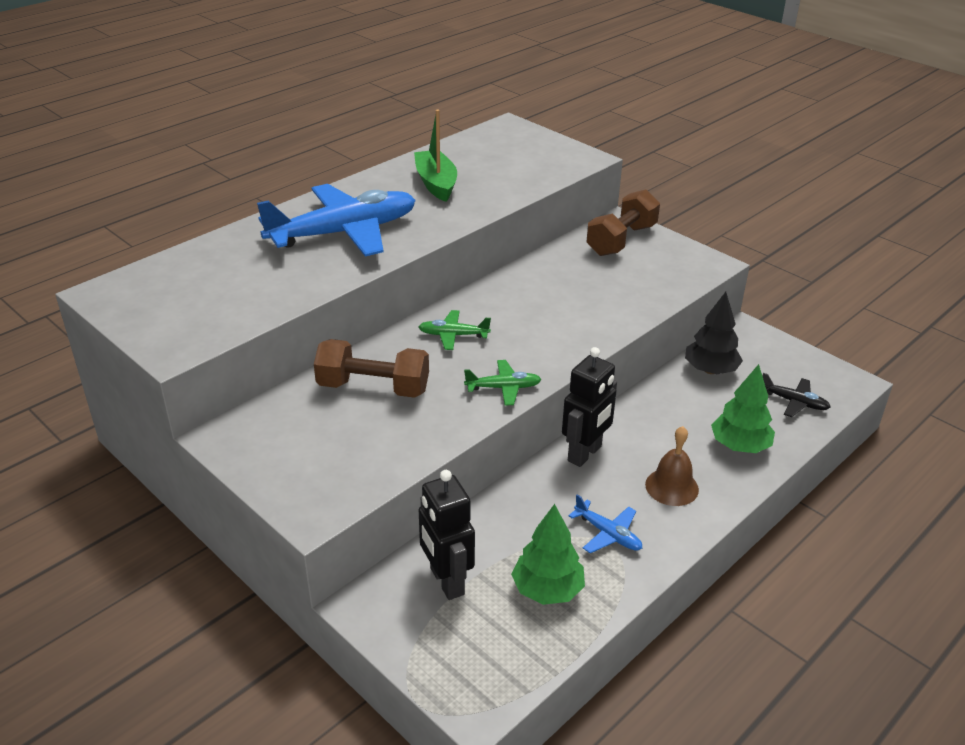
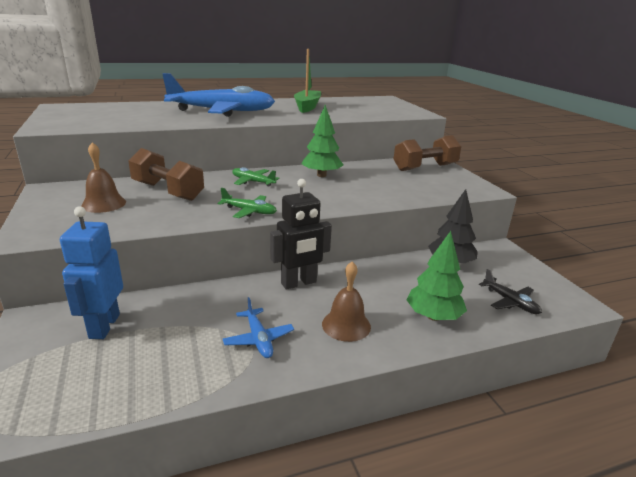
camera: 25 degrees right, 10 degrees down
(326, 436) = (103, 204): none -> brown bell
(446, 581) = (104, 326): black robot -> blue robot
(547, 590) = (166, 360): green tree -> green tree (321, 175)

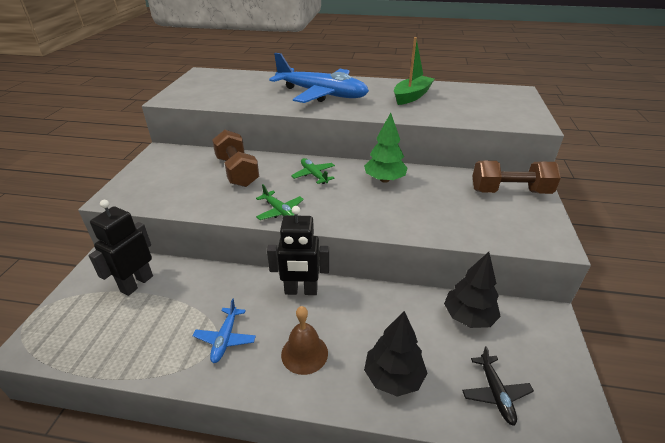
camera: 30 degrees right, 10 degrees up
(103, 204) = (182, 175): brown bell -> none
(104, 326) = (136, 283): blue robot -> black robot
(433, 316) = (393, 377): green tree -> black tree

